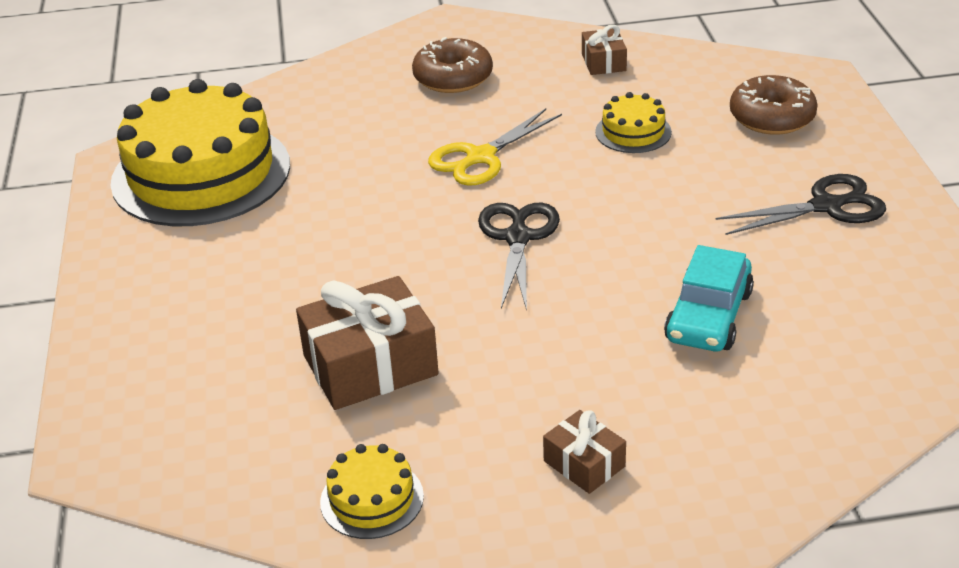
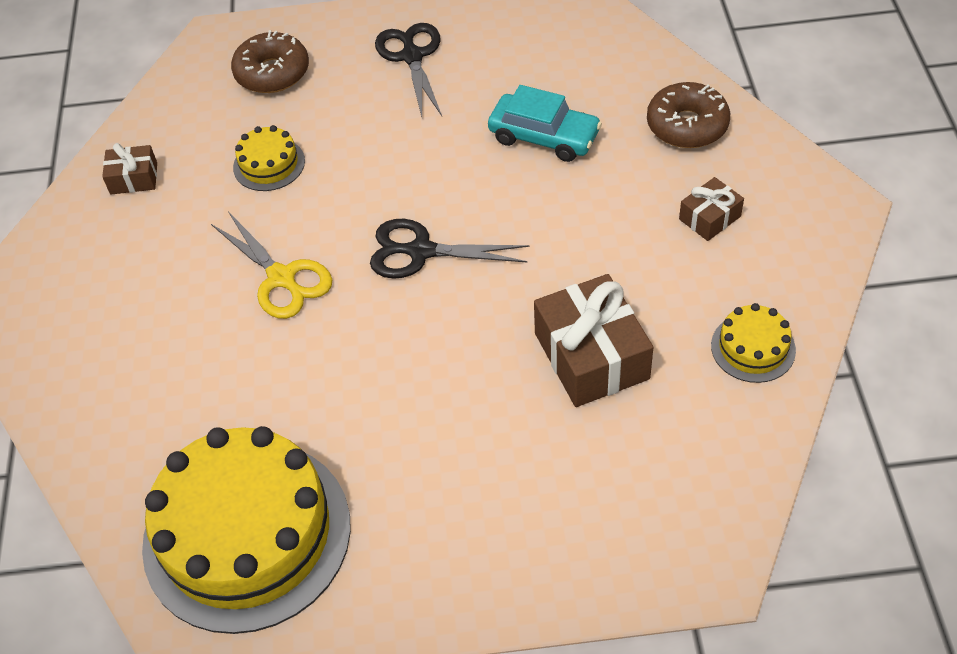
camera: 85 degrees left, 15 degrees up
(453, 77) = (118, 301): brown donut -> brown donut (687, 125)

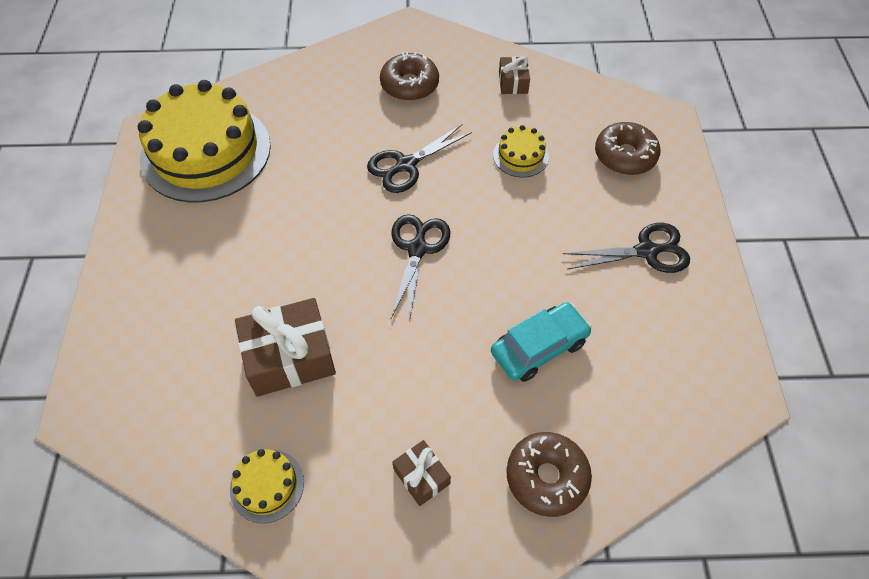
camera: 90 degrees right, 5 degrees up
(124, 291) = (409, 85): none -> brown donut
(282, 278) = (405, 165): yellow scissors -> black scissors
(544, 136) = (539, 347): turquoise car -> turquoise car turned 150 degrees counterclockwise

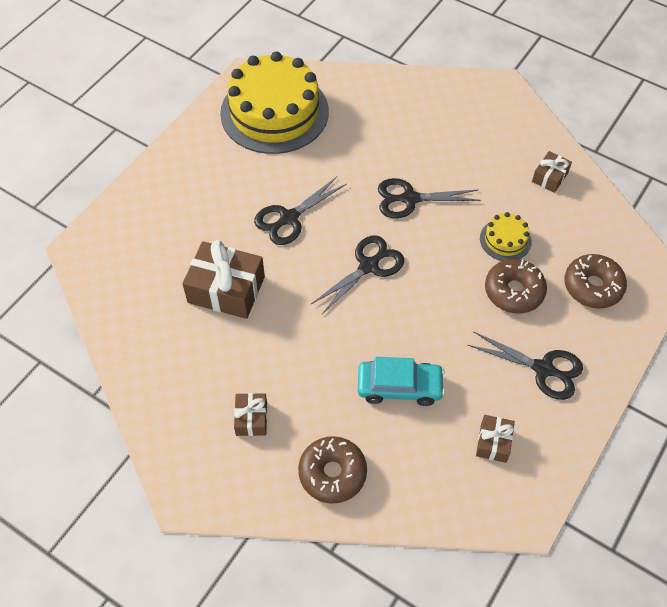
camera: 35 degrees right, 0 degrees up
(267, 485) = (154, 362): yellow cake -> none
(301, 247) = (289, 218): none -> black scissors
(409, 85) = (463, 136): brown donut -> brown donut (514, 291)
(662, 345) = (493, 442): none -> brown gift

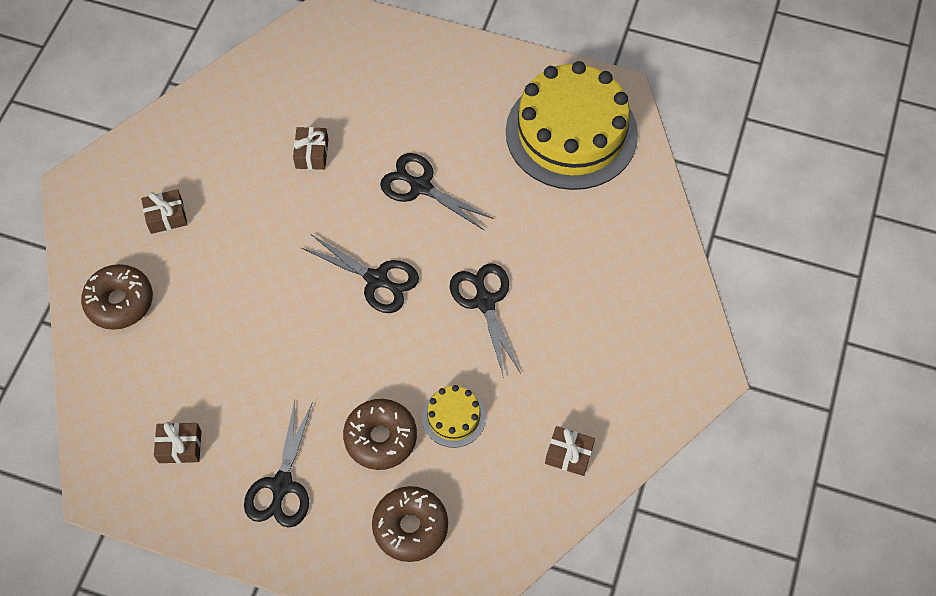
camera: 75 degrees right, 5 degrees up
(226, 289) = (312, 154): brown gift -> brown gift, size x0.53
(399, 387) = (229, 342): turquoise car -> none

